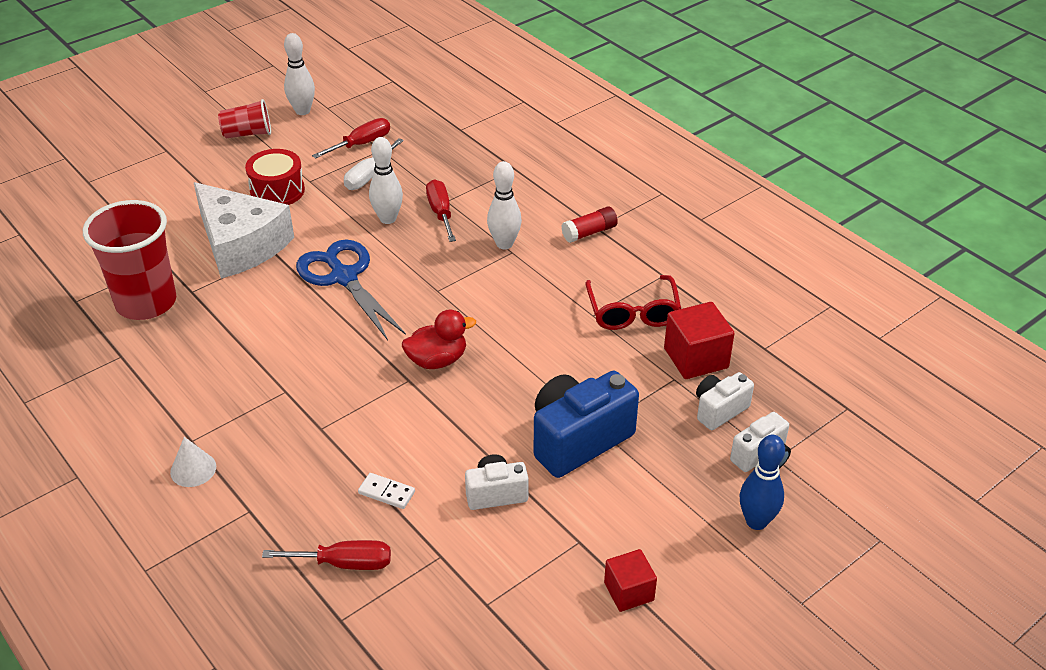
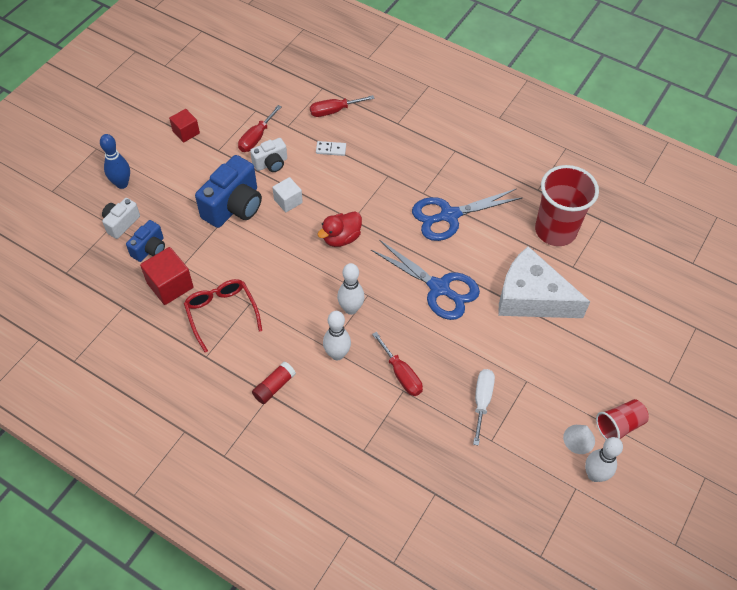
camera: 160 degrees right, 15 degrees up
(193, 469) = (442, 136): white cone -> white cone (579, 439)
(270, 352) = (449, 216): none -> blue scissors
(277, 191) = (544, 361): red drum -> none
(361, 144) = (512, 442): red screwdriver -> red screwdriver (256, 138)
(388, 219) = (439, 355): white bowling pin -> white bowling pin (351, 309)
(492, 428) = (288, 201): none -> white cube
(719, 410) = (150, 249): white camera -> blue camera

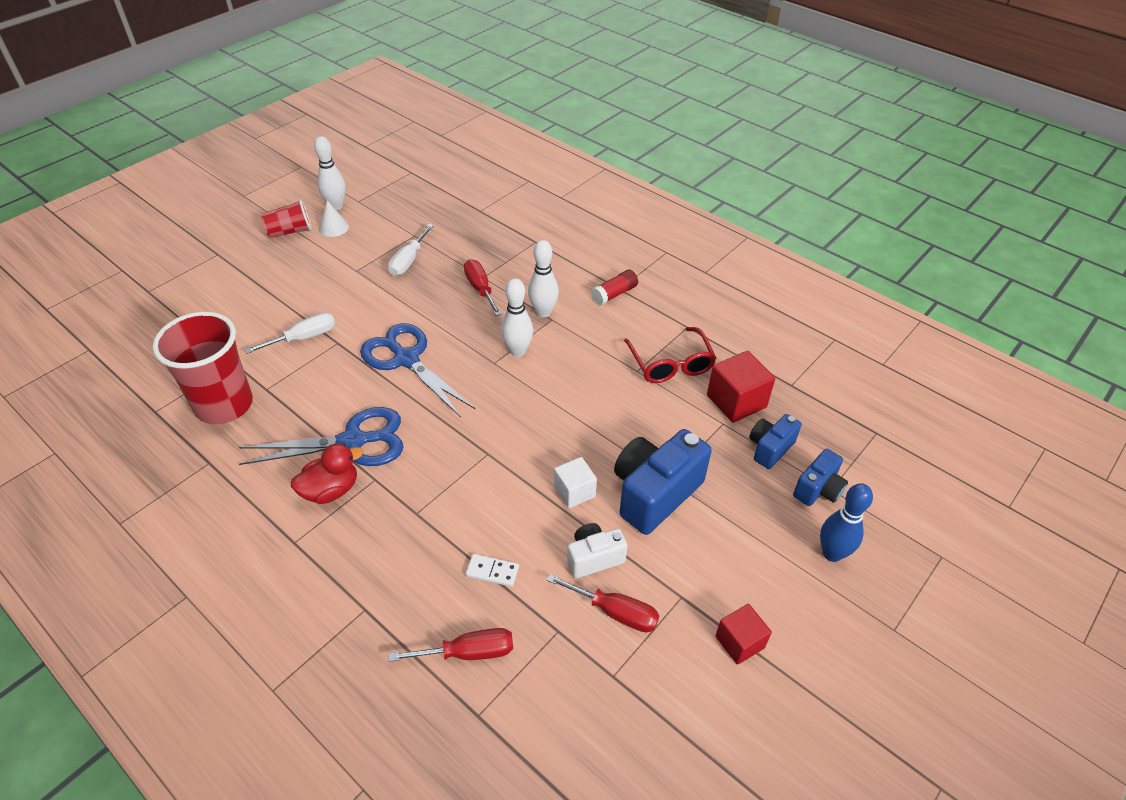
camera: 170 degrees left, 10 degrees down
(121, 223) = (818, 489): white camera -> blue camera
(256, 138) = (615, 612): red screwdriver -> red screwdriver turned 75 degrees clockwise
(341, 238) = (509, 431): red duck -> red duck (331, 490)
(531, 297) = (304, 338): white cheese -> white screwdriver

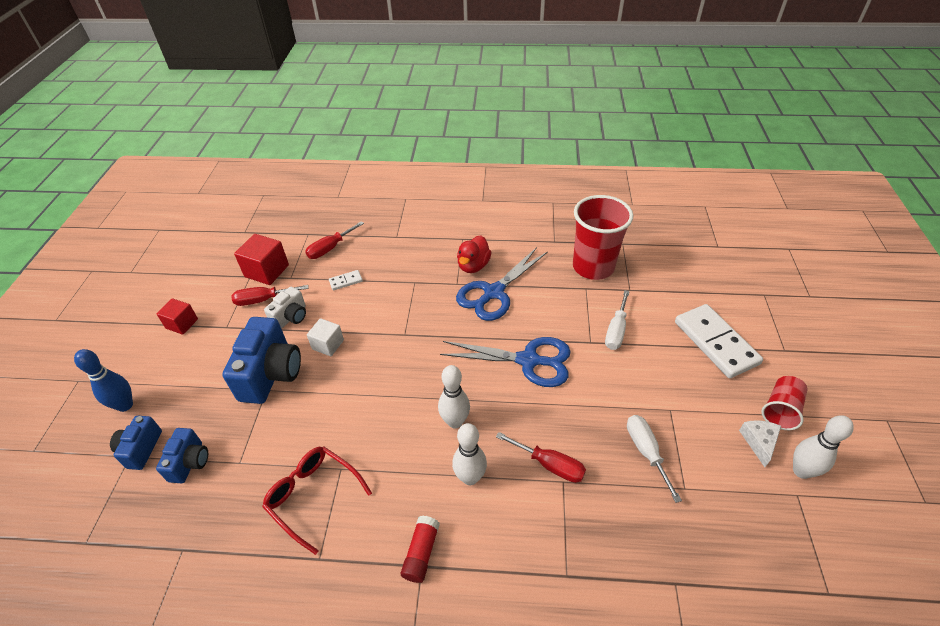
camera: 145 degrees right, 0 degrees up
(250, 285) = (716, 342): none -> white domino
(333, 227) = (759, 442): white cone -> white cheese
(736, 401) = (234, 493): red cube -> red cube (267, 271)

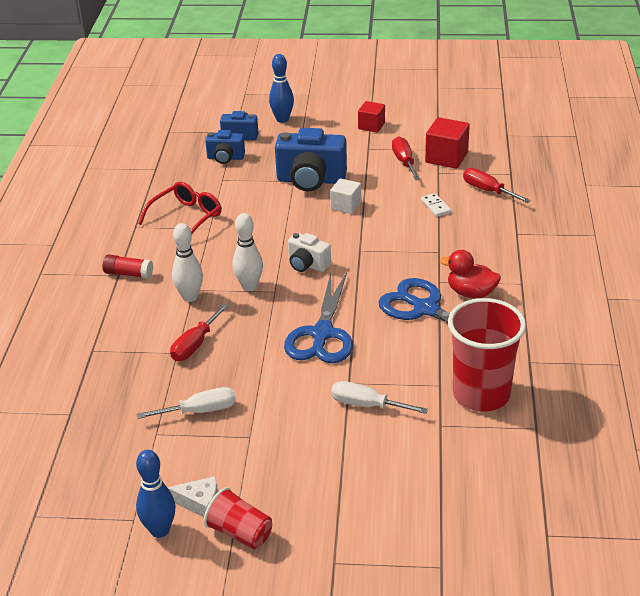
camera: 90 degrees right, 10 degrees down
(291, 317) = (381, 181): white camera -> white camera (307, 265)
(716, 342) = (347, 494): white domino -> none
(801, 471) = (159, 530): white bowling pin -> blue bowling pin

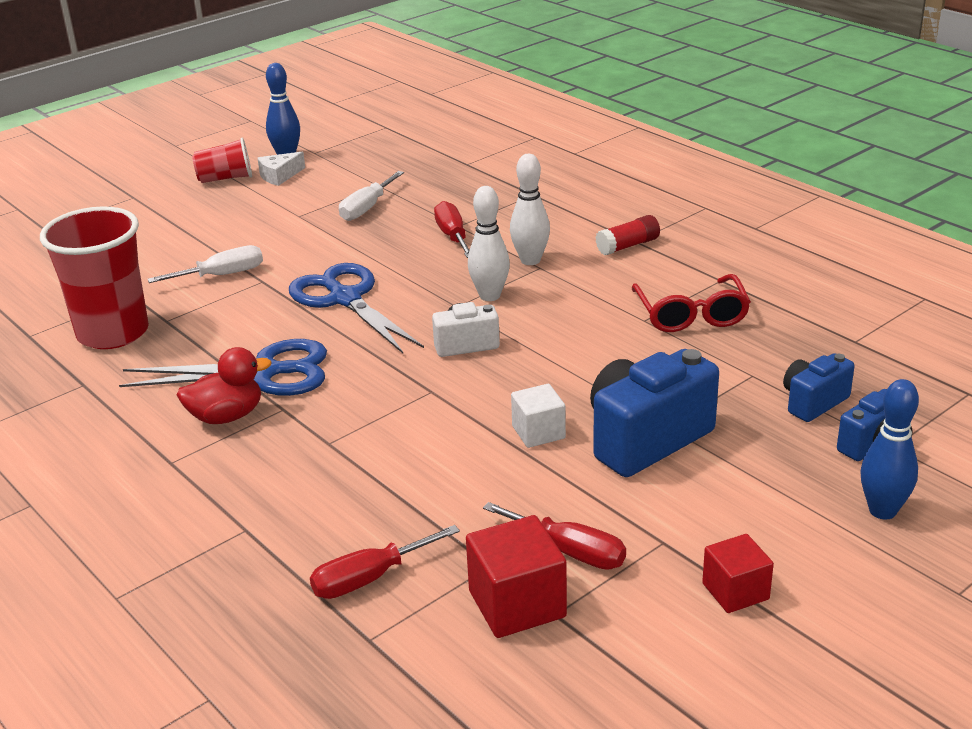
camera: 135 degrees right, 5 degrees down
(435, 206) = (415, 503): white domino -> none
(488, 190) = (369, 578): red screwdriver -> red screwdriver turned 150 degrees clockwise

